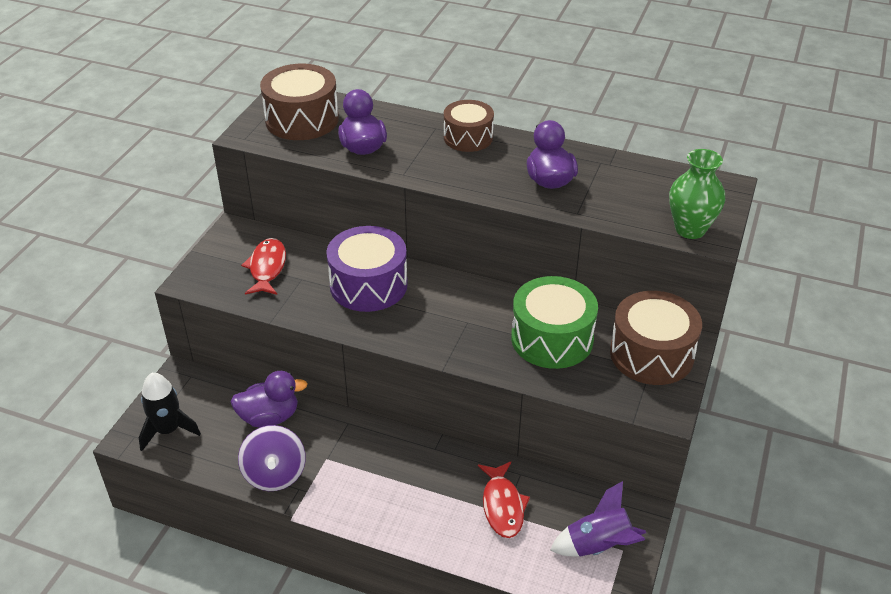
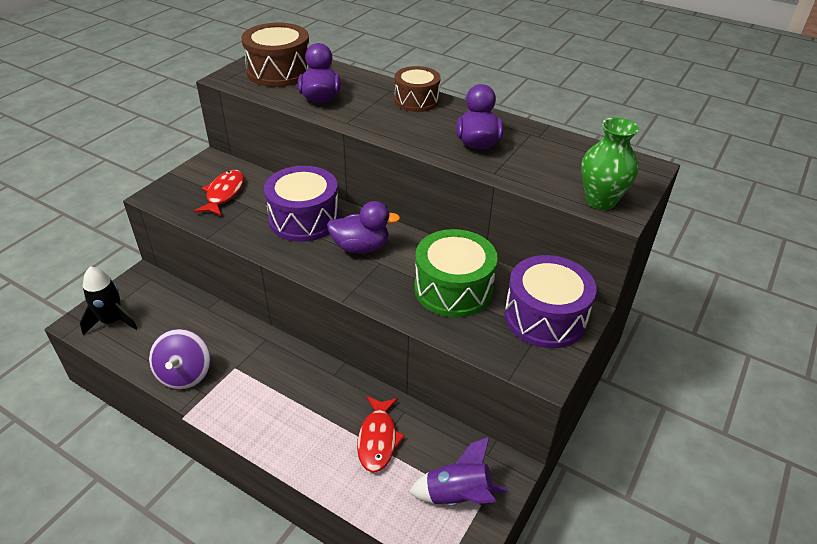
camera: 10 degrees right, 0 degrees up
(269, 417) = (201, 323): purple duck -> purple duck (361, 247)
(651, 354) = (545, 317): brown drum -> purple drum

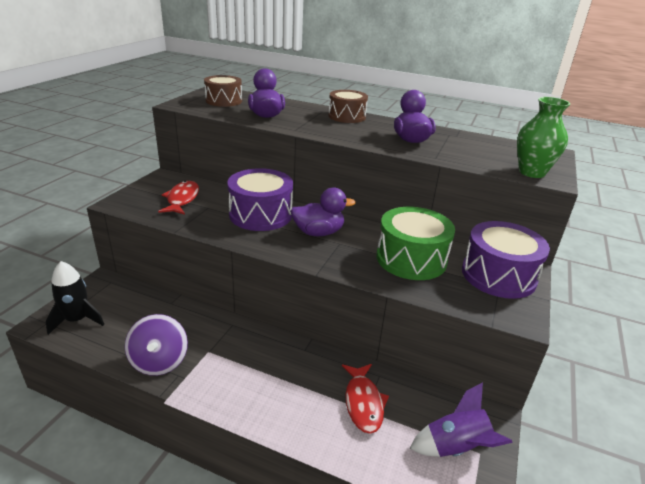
camera: 10 degrees left, 10 degrees down
(279, 72) = (224, 101): brown drum -> brown drum, size x0.66

